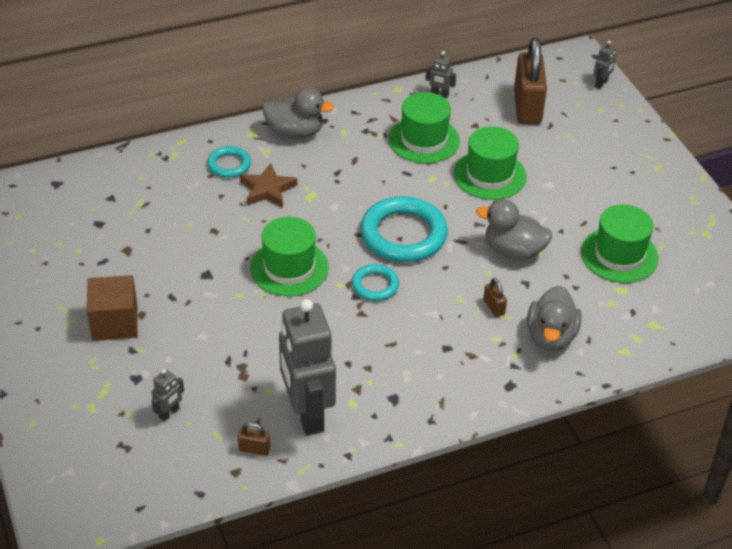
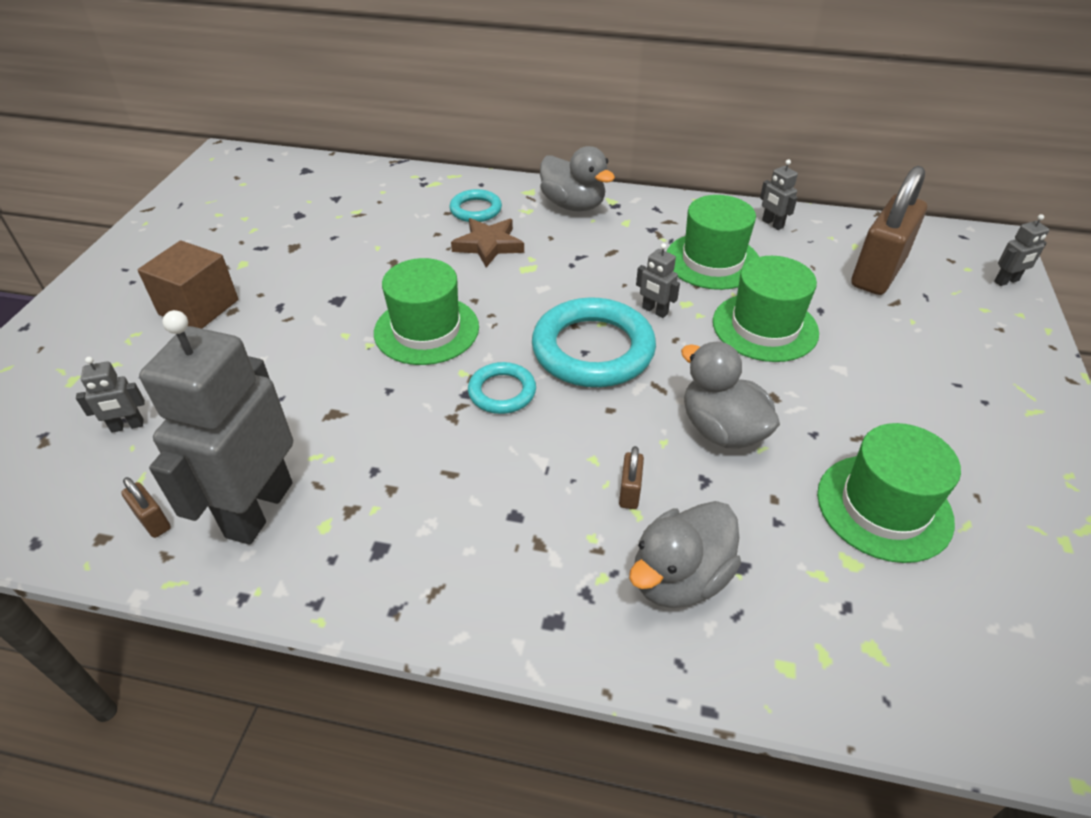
camera: 35 degrees right, 0 degrees up
(418, 192) = (654, 311): none -> grey robot

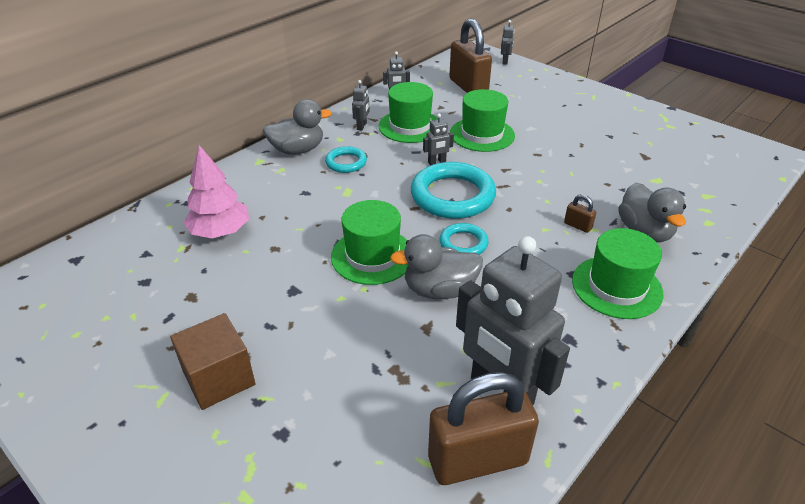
camera: 60 degrees left, 5 degrees down
(127, 426) = (349, 460): grey robot -> grey robot (362, 126)
(153, 521) = (477, 460): brown padlock -> brown padlock, size x2.44
(394, 221) = (220, 232): none -> pink tree
(476, 210) = (253, 190): turquoise ring -> turquoise ring (346, 162)
(489, 245) = (304, 198): brown star -> none
(721, 430) = (550, 179): grey duck -> grey duck (439, 290)
(884, 507) = (629, 157): green hat -> green hat (616, 287)

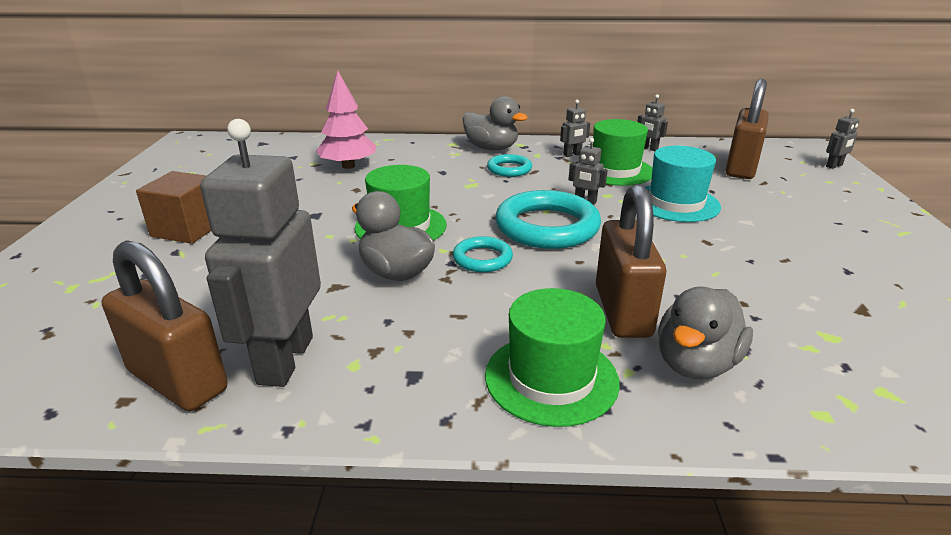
camera: 50 degrees right, 10 degrees down
(482, 134) = (676, 203): green hat -> turquoise hat
(577, 226) = (622, 311): brown padlock -> brown padlock, size x2.44

